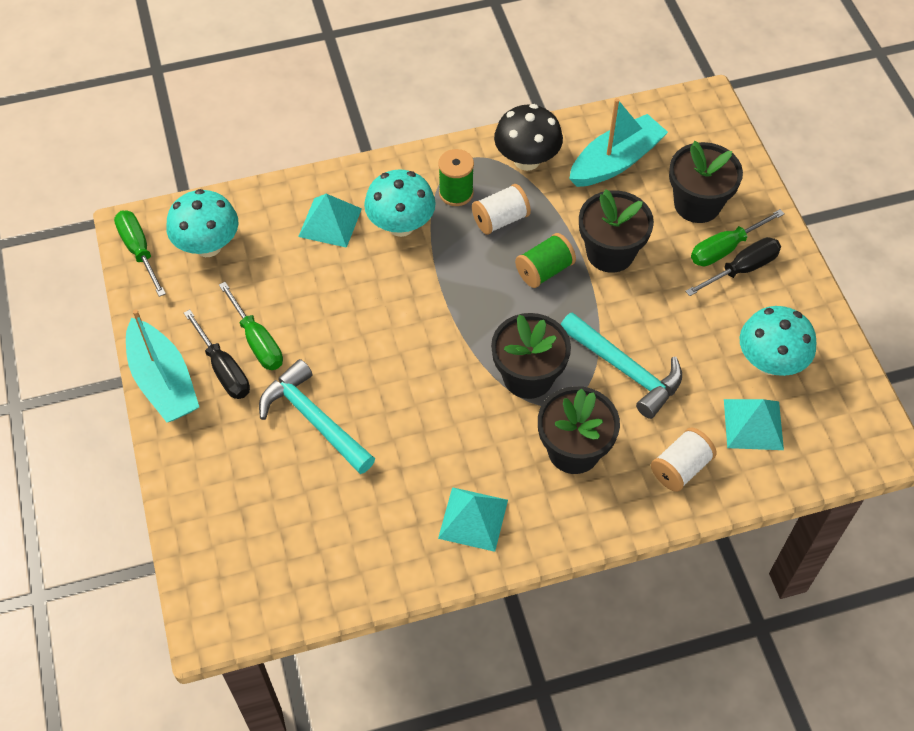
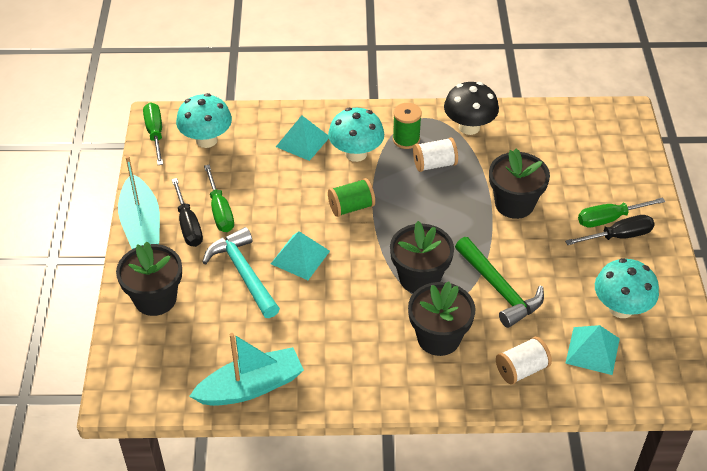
camera: 15 degrees right, 10 degrees down
(473, 519) = (342, 369): turquoise pyramid -> turquoise pyramid (300, 257)
(544, 270) = (457, 206): green spool -> green spool (351, 207)
(616, 161) = (540, 141): turquoise boat -> turquoise boat (251, 387)
(625, 370) = (499, 289): turquoise hammer -> green hammer
(697, 204) = (596, 183): black flower pot -> black flower pot (155, 299)

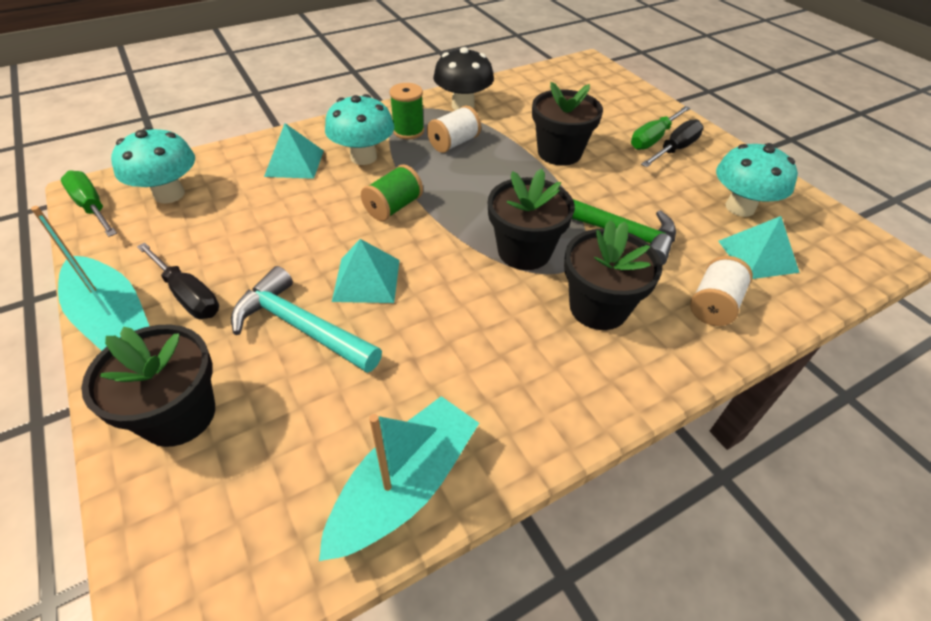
camera: 30 degrees left, 0 degrees up
(220, 211) = (227, 264): green screwdriver -> none

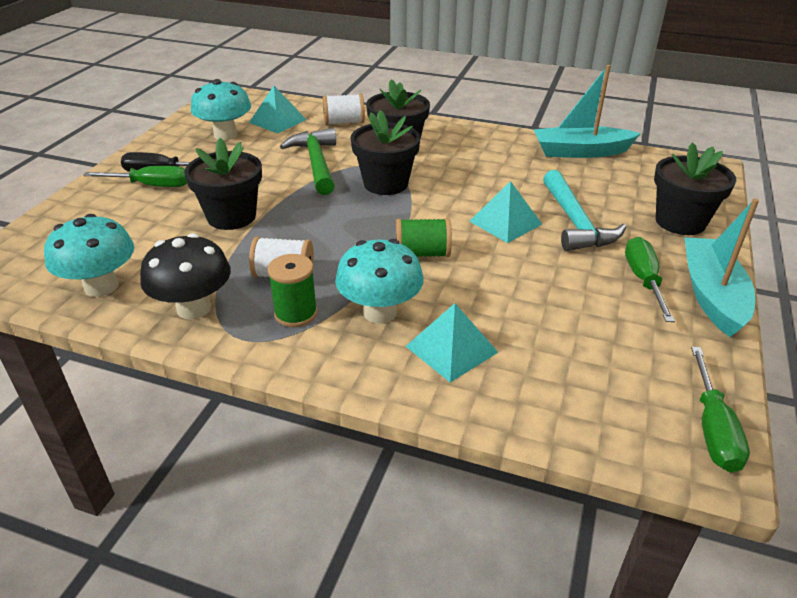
camera: 130 degrees left, 10 degrees down
(169, 194) = (614, 392): turquoise mushroom -> turquoise mushroom (101, 286)
(188, 295) = (643, 280): black screwdriver -> green screwdriver

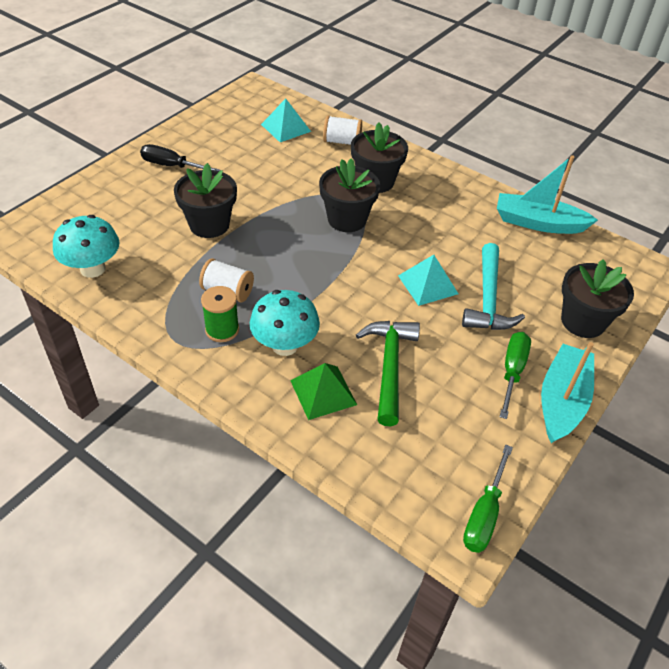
camera: 15 degrees right, 10 degrees up
(151, 186) = (159, 178): green screwdriver -> none
(194, 308) = (151, 305): black mushroom -> none
(225, 135) = (236, 135): turquoise mushroom -> none
(316, 163) = (298, 183): green hammer -> green hammer (389, 366)
(422, 253) = (343, 299): green spool -> none
(451, 349) = (323, 392): turquoise pyramid -> green pyramid

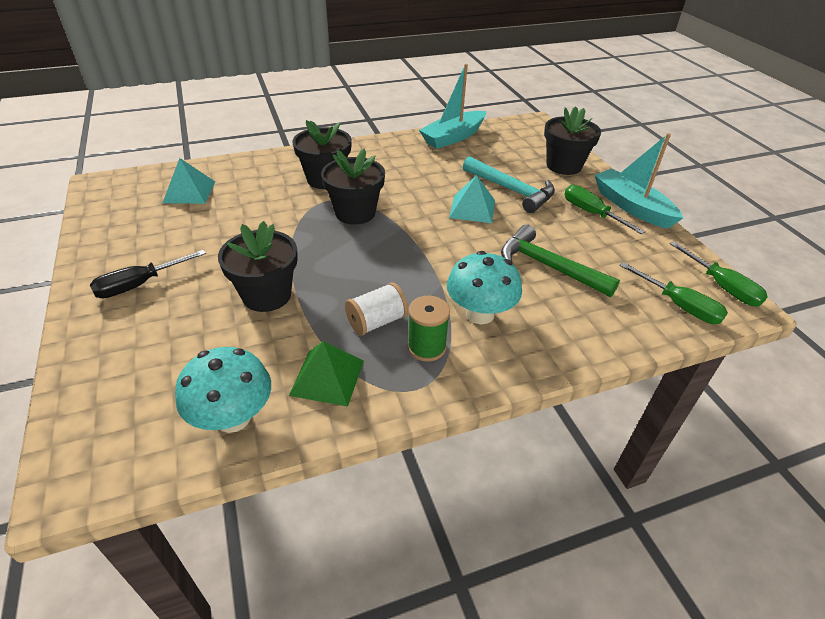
camera: 55 degrees left, 5 degrees down
(323, 392) = (553, 315): green pyramid -> green pyramid (327, 377)
(342, 142) = (252, 173): white spool -> none
(417, 483) = (678, 305): none -> green screwdriver

